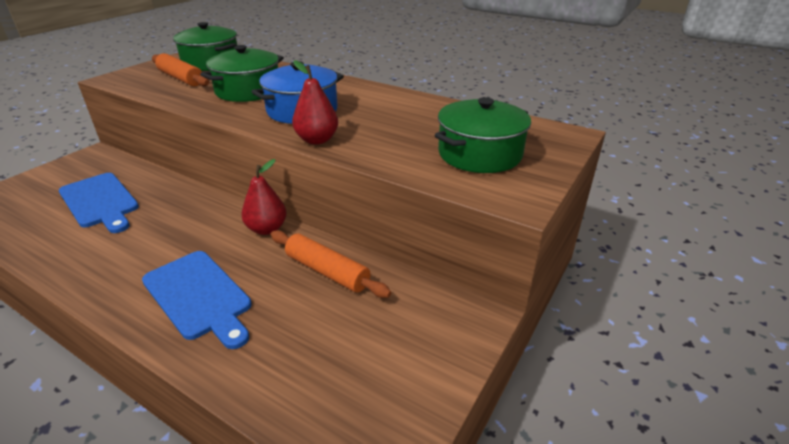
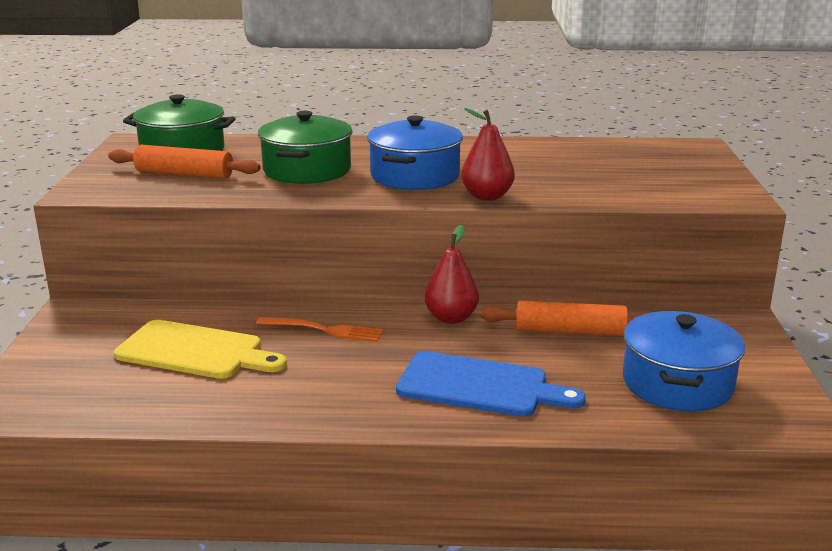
camera: 30 degrees left, 10 degrees down
(100, 201) = (195, 351): blue cutting board -> yellow cutting board
(183, 211) = (324, 330): none -> orange fork
(335, 360) = (677, 383): none -> blue pot
(480, 154) = (654, 175): green pot -> none

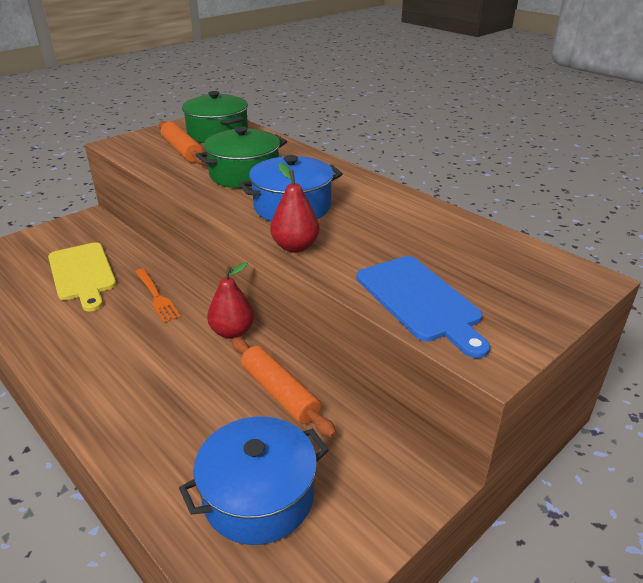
camera: 45 degrees right, 10 degrees up
(480, 386) = (147, 396): blue cutting board -> blue cutting board (420, 301)

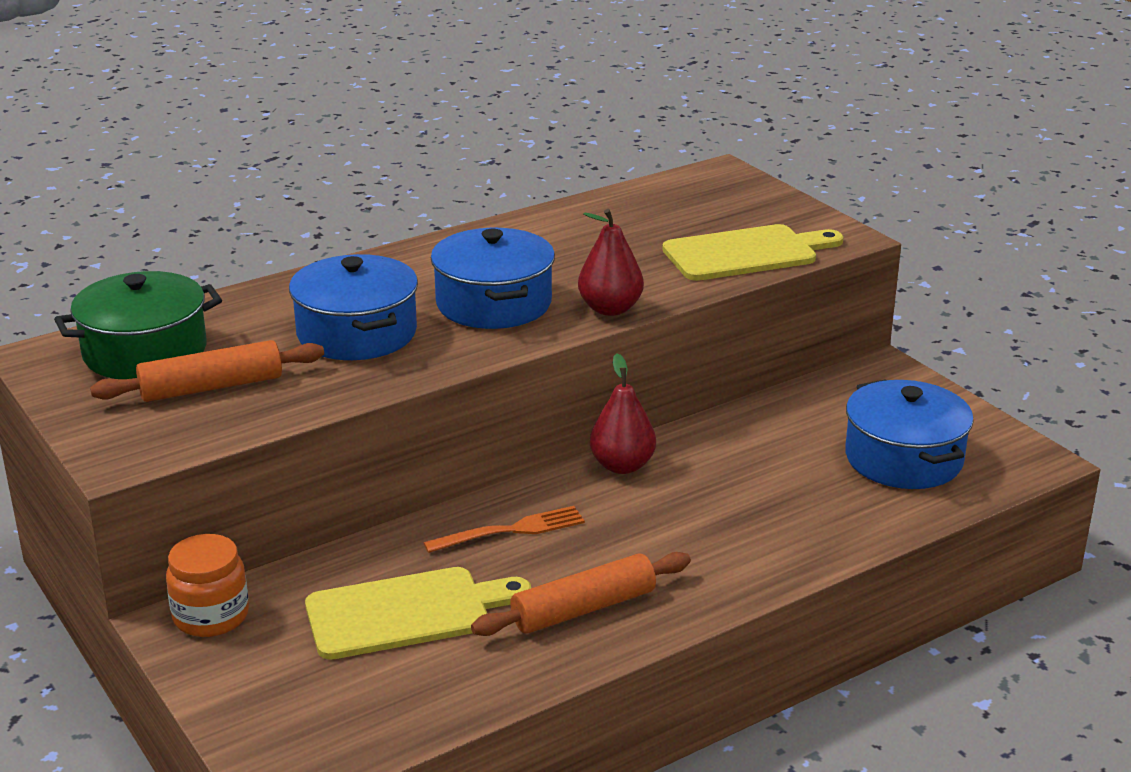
camera: 80 degrees left, 5 degrees down
(93, 224) = (211, 616): none -> orange jar
(244, 174) = (356, 333): green pot -> blue pot
(280, 393) = (752, 437): orange rolling pin -> orange rolling pin (583, 609)
(420, 301) = (746, 253): blue cutting board -> yellow cutting board

